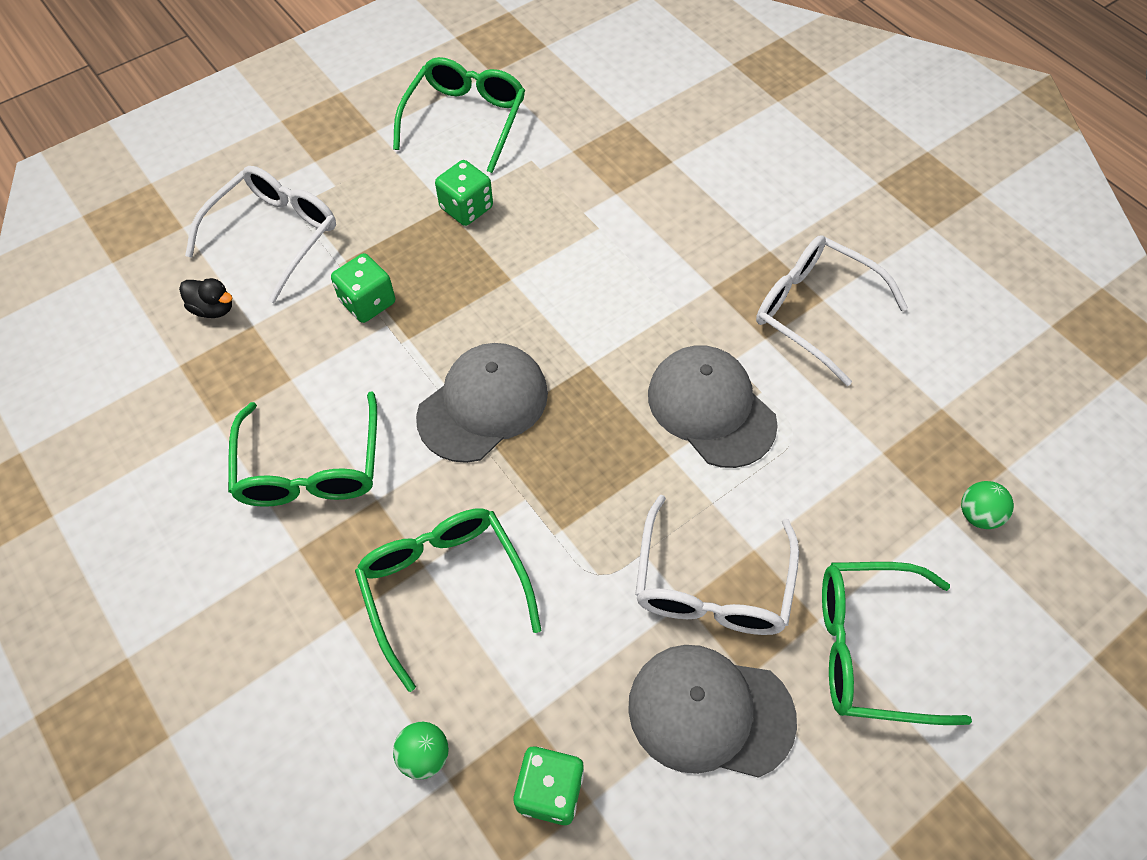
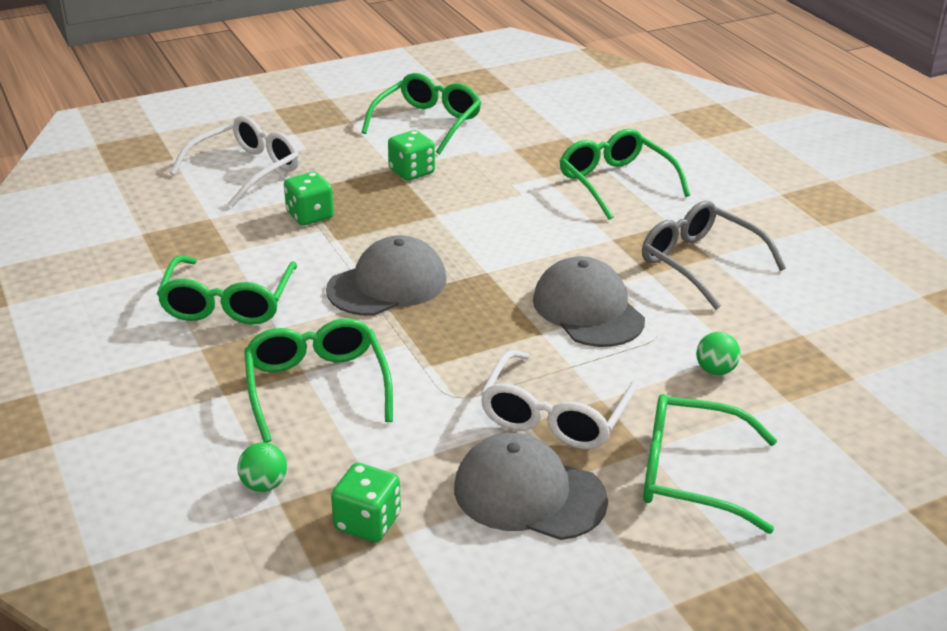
camera: 10 degrees right, 25 degrees down
(213, 309) = (181, 205): black duck -> none
(697, 192) = (615, 183): none -> green glasses
(814, 311) = (700, 263): white glasses -> grey glasses
(978, 514) = (818, 404): green ball -> green ball (715, 370)

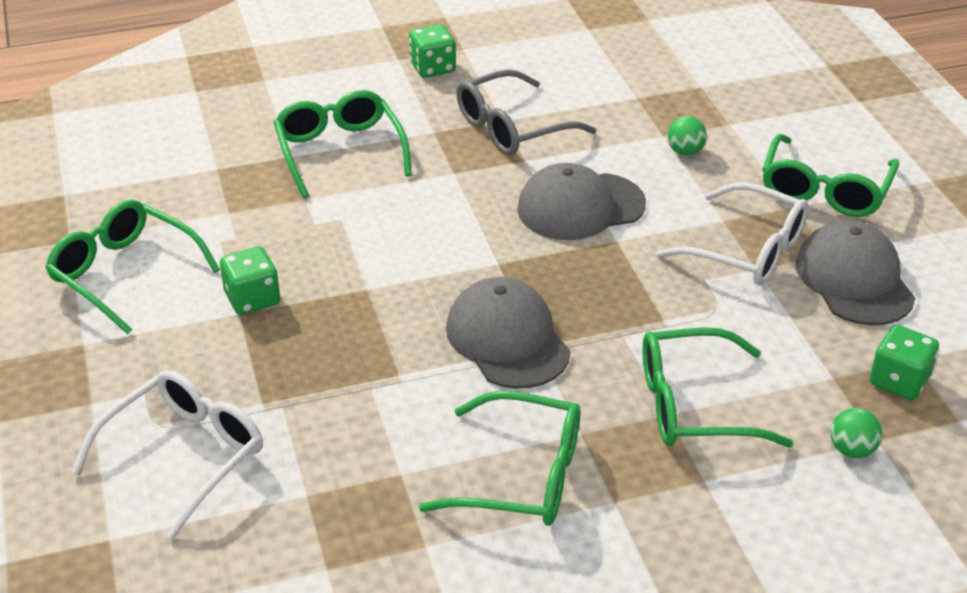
camera: 80 degrees left, 5 degrees up
(246, 170) = (184, 455): white glasses -> white glasses turned 75 degrees clockwise
(310, 215) = (332, 396): green dice -> green dice (432, 68)
(529, 494) = (854, 279): grey cap -> grey cap turned 135 degrees clockwise
(615, 183) = (340, 152): green glasses -> green glasses turned 90 degrees clockwise

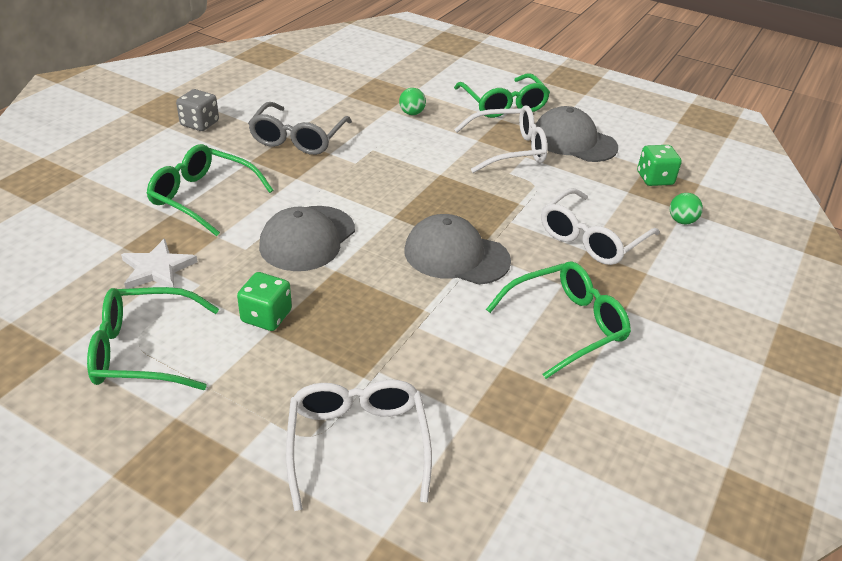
camera: 45 degrees left, 0 degrees up
(219, 204) = (157, 269): none -> white star
(432, 68) = (200, 124): green dice -> grey dice
(580, 207) = (396, 165): grey cap -> grey cap (307, 238)
(694, 405) = (591, 238): green glasses -> white glasses

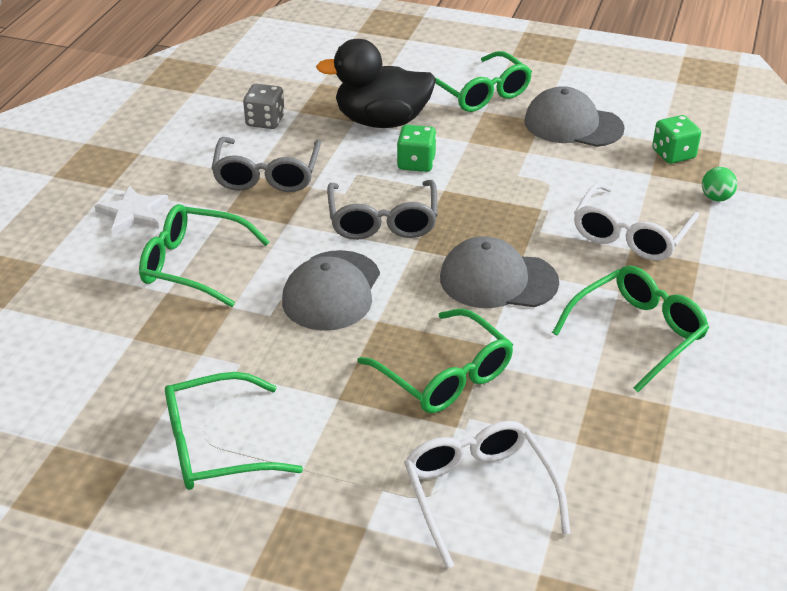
camera: 10 degrees left, 0 degrees up
(157, 269) = (184, 355): white star -> white star (133, 213)
(200, 124) = (145, 177): grey dice -> grey dice (265, 121)
(266, 316) = (328, 384): green dice -> green dice (416, 163)
(373, 329) = (444, 375): none -> green glasses
(377, 190) = (383, 221): none -> grey glasses
(411, 113) = (381, 121): green ball -> black duck
(509, 149) = (506, 147): white glasses -> none

